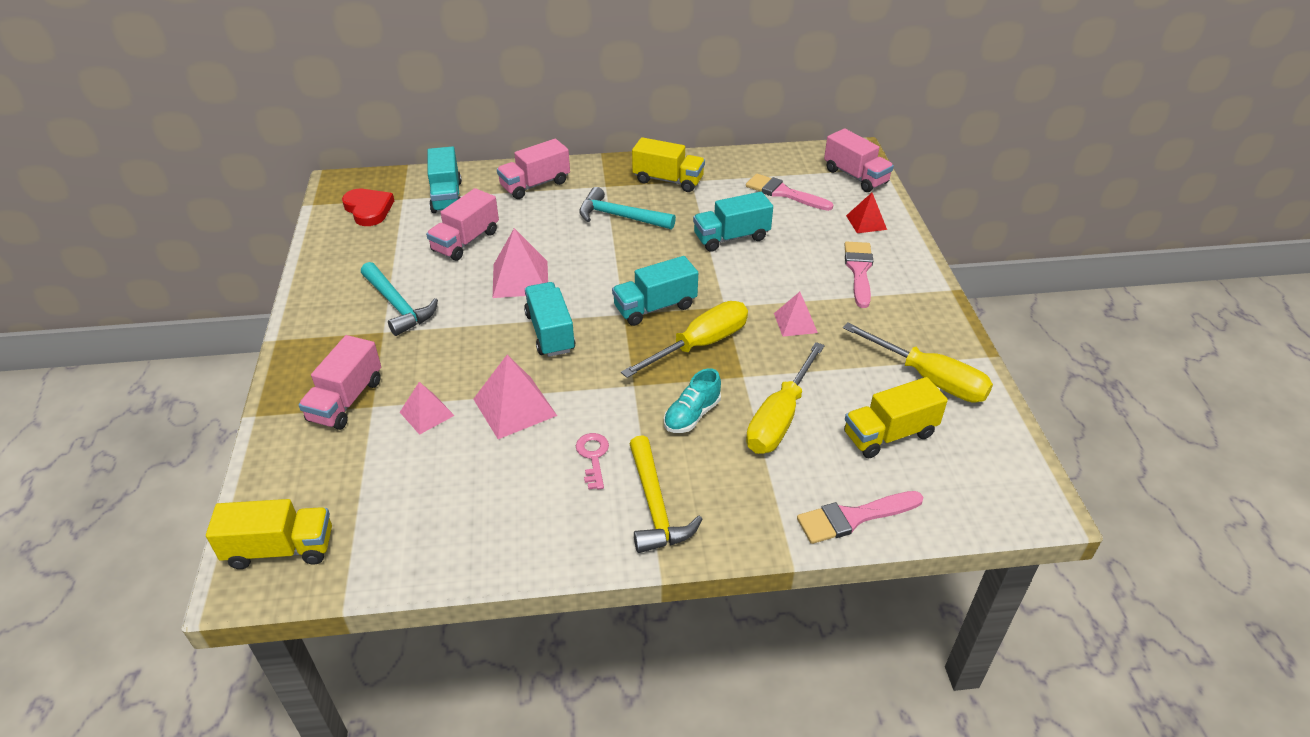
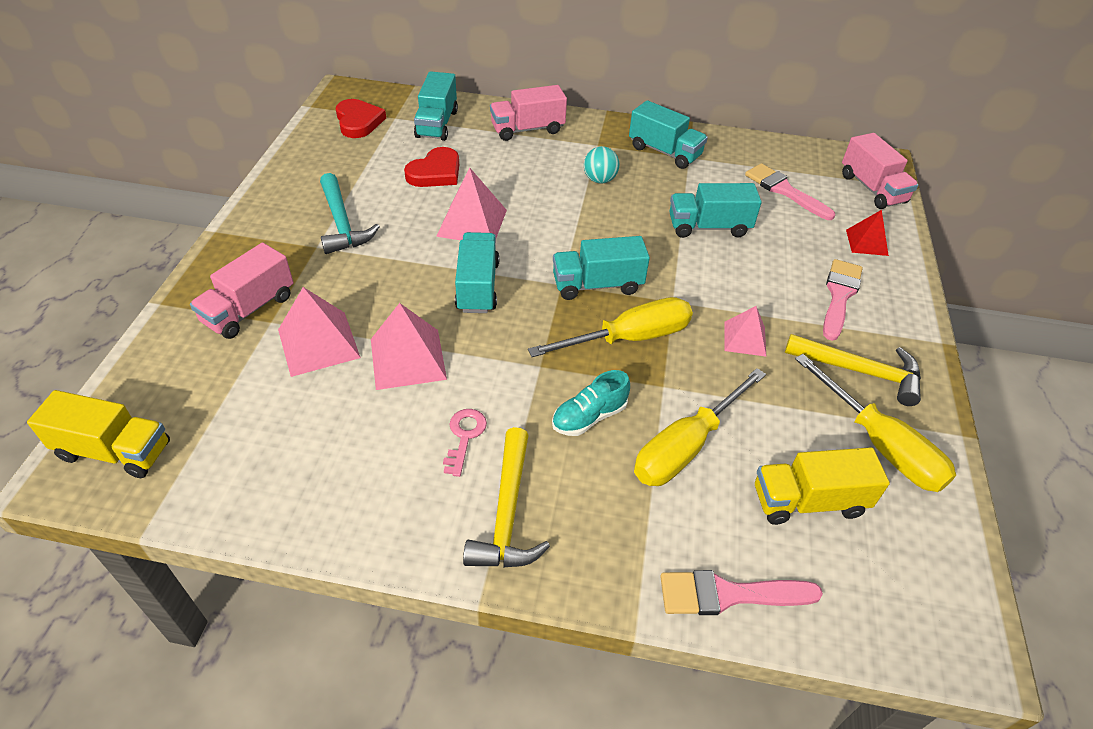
camera: 15 degrees right, 5 degrees up
(427, 413) = (319, 343): pink pyramid -> pink pyramid, size x1.61
(466, 241) = (435, 172): pink truck -> red heart
(620, 217) = (599, 180): turquoise hammer -> turquoise ball
(668, 180) = (664, 152): yellow truck -> turquoise truck
(895, 327) = (860, 371): none -> yellow hammer

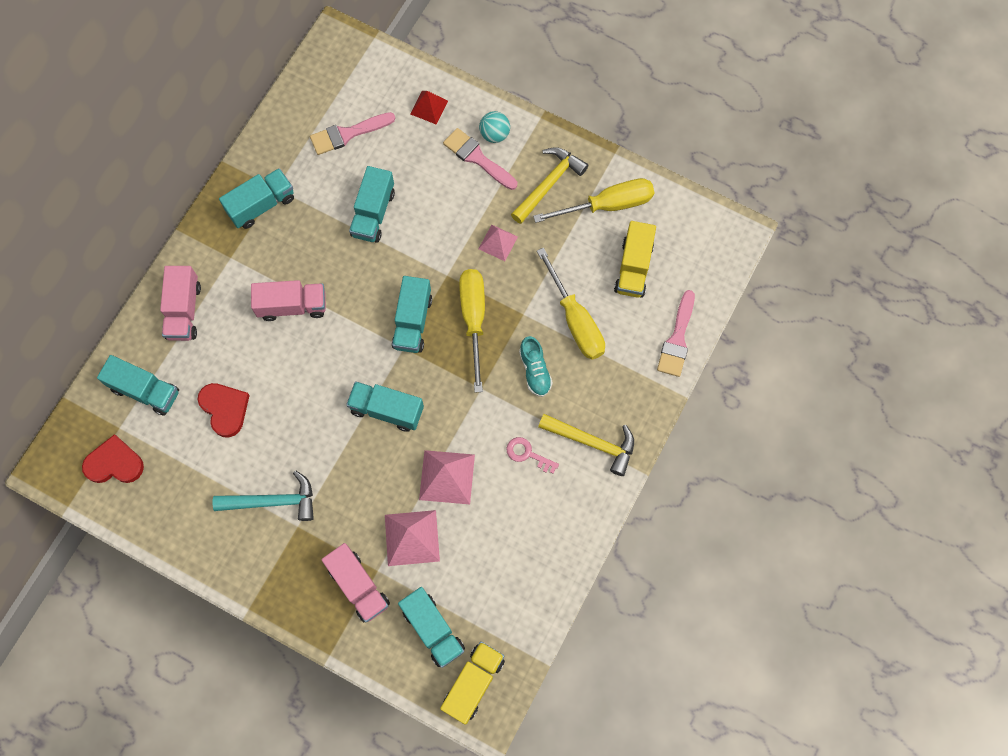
camera: 70 degrees left, 25 degrees up
(194, 390) = (433, 629): none -> turquoise truck
(472, 223) = (307, 395): pink pyramid -> none
(599, 180) = (283, 274): turquoise ball -> turquoise ball (494, 134)
(872, 189) = (368, 66): pink truck -> pink truck (292, 306)

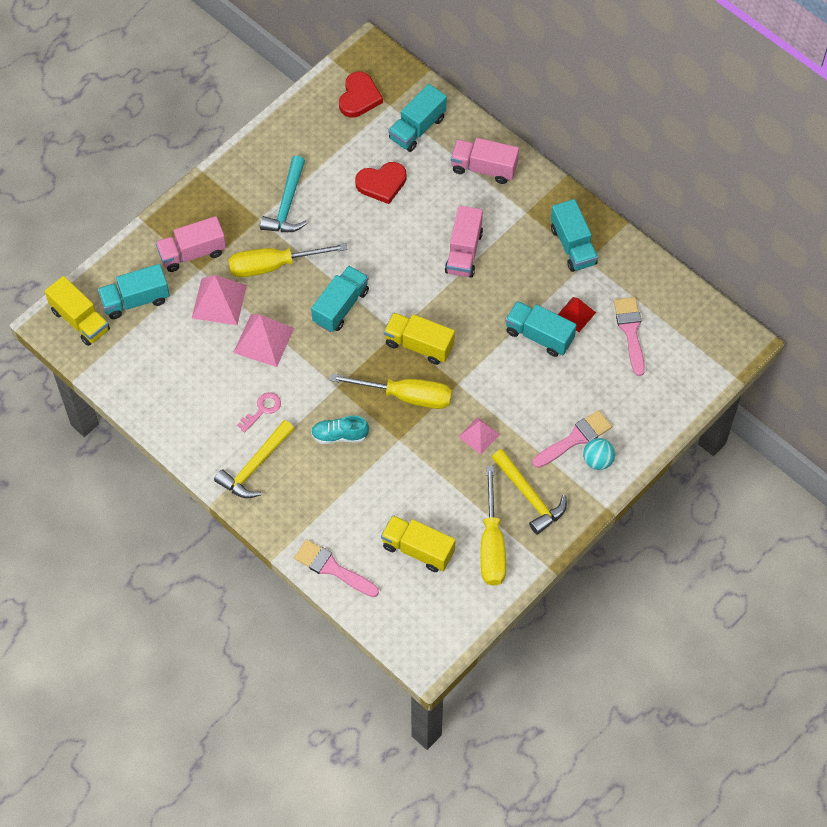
camera: 105 degrees right, 10 degrees down
(412, 322) = (419, 345): turquoise truck -> yellow truck
(429, 107) = (643, 408): red pyramid -> red pyramid (576, 314)
(575, 320) = (379, 483): yellow screwdriver -> yellow screwdriver (273, 265)

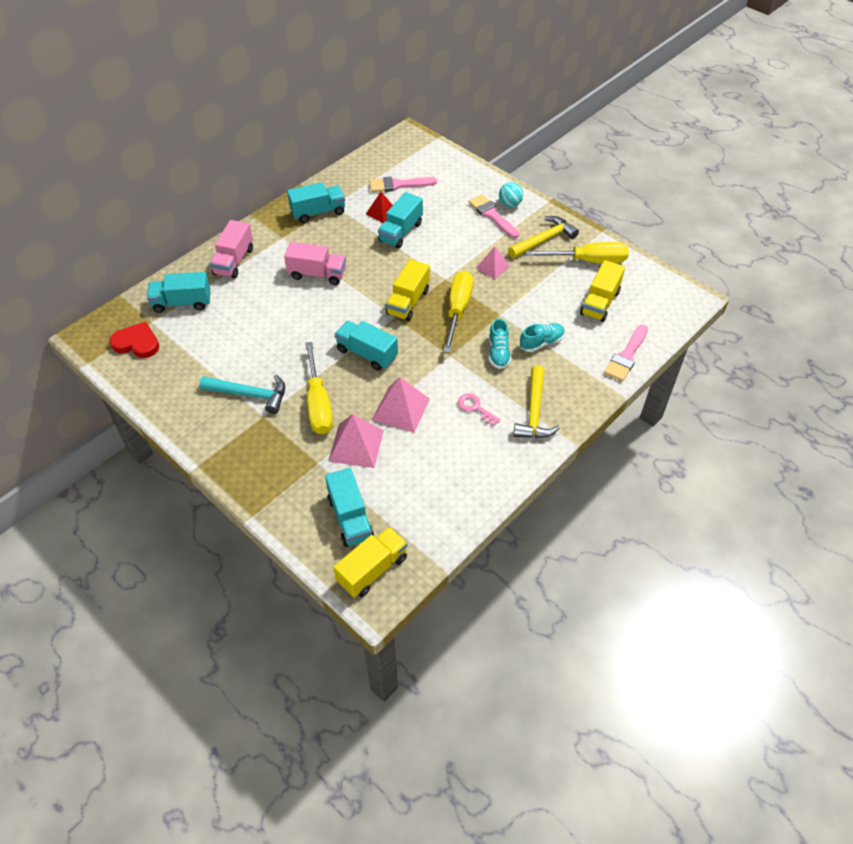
camera: 90 degrees left, 10 degrees down
(192, 253) = (297, 470): pink truck -> none
(255, 466) = (534, 412): yellow hammer -> yellow hammer turned 60 degrees clockwise
(354, 480) = (541, 343): none -> turquoise shoe
(382, 183) = (238, 326): red heart -> none
(417, 128) = (182, 303): turquoise truck -> turquoise truck turned 135 degrees clockwise

